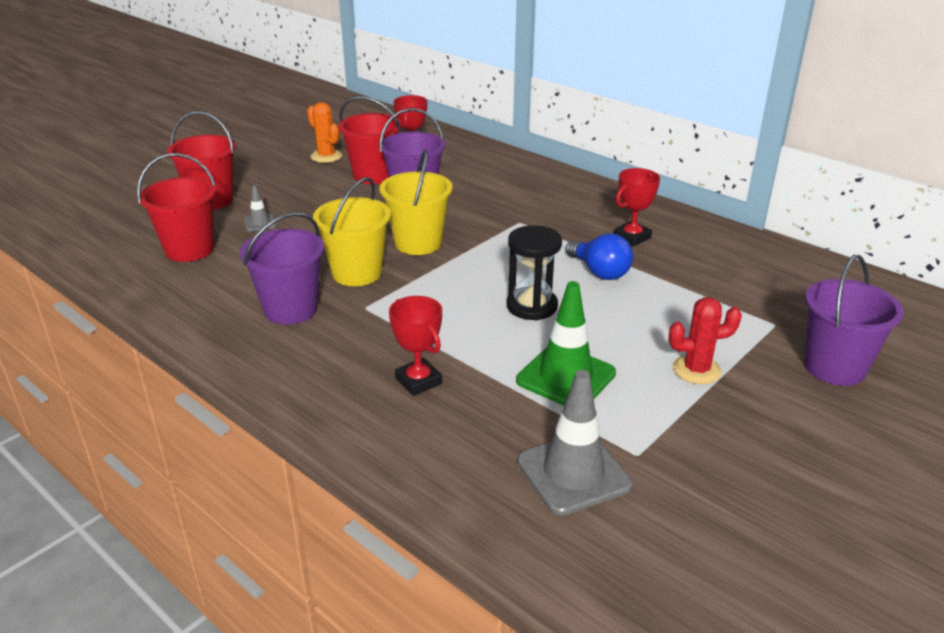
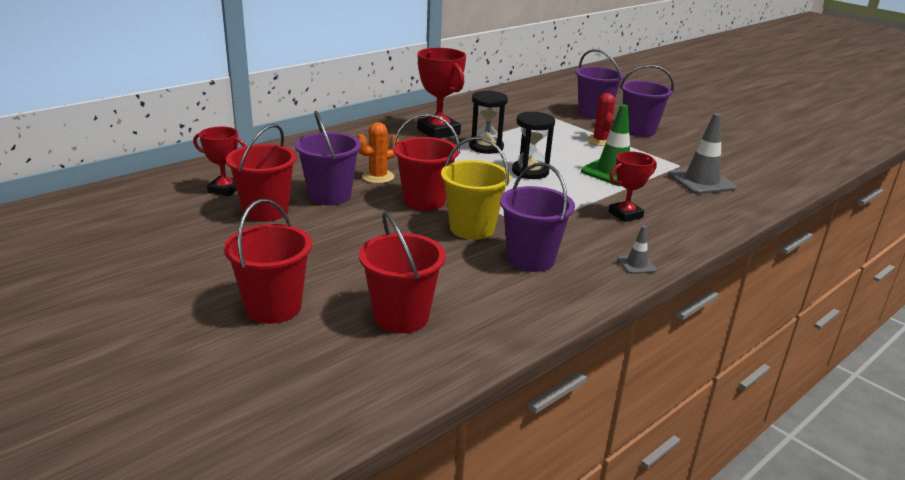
camera: 85 degrees left, 5 degrees down
(260, 223) = (351, 275): grey traffic cone -> grey traffic cone (636, 265)
(326, 156) = (191, 234): orange cactus -> orange cactus (378, 177)
(418, 243) = (424, 201): yellow bucket -> red bucket
(599, 272) = (486, 147): blue light bulb -> black hourglass
(632, 237) = (438, 132): red trophy -> red trophy, size x1.60
(787, 417) = (639, 130): none -> purple bucket

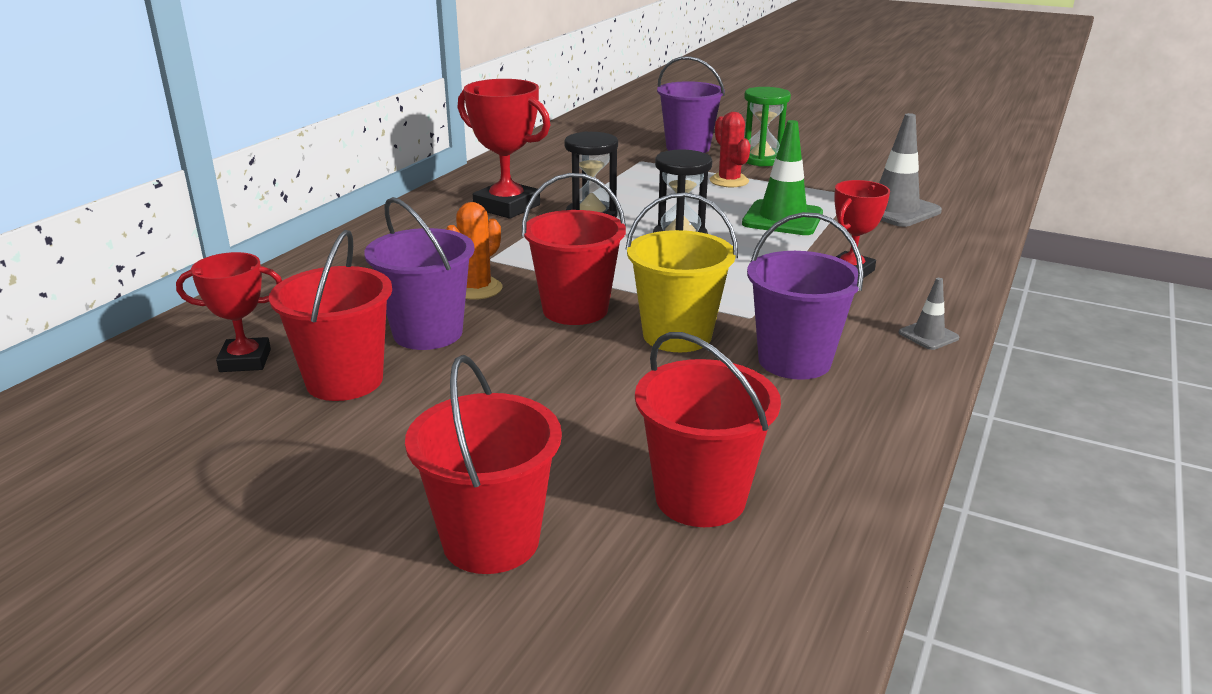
camera: 20 degrees left, 0 degrees up
(639, 130) = (761, 159): purple bucket -> green hourglass

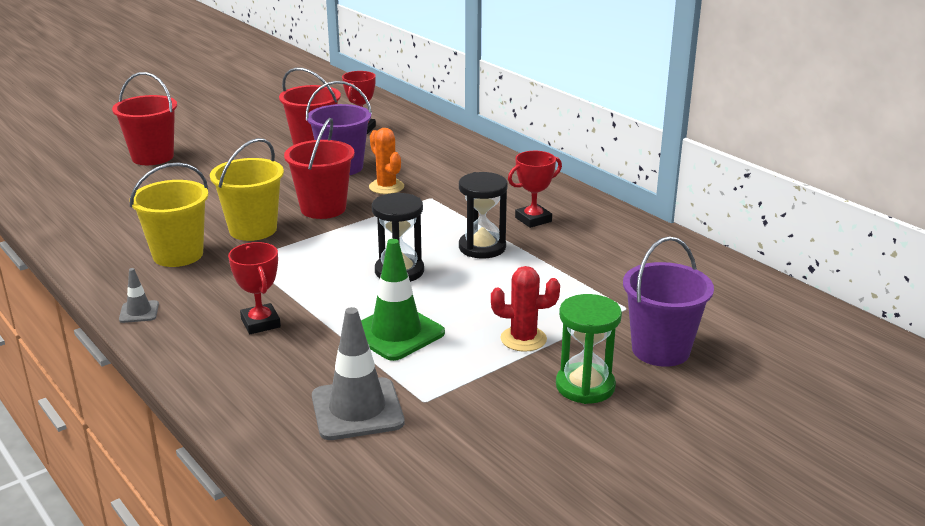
camera: 115 degrees right, 0 degrees up
(507, 207) = (533, 219): red trophy -> red trophy, size x0.63
(700, 498) = (113, 198): red bucket -> none
(794, 361) = (178, 255): purple bucket -> yellow bucket

